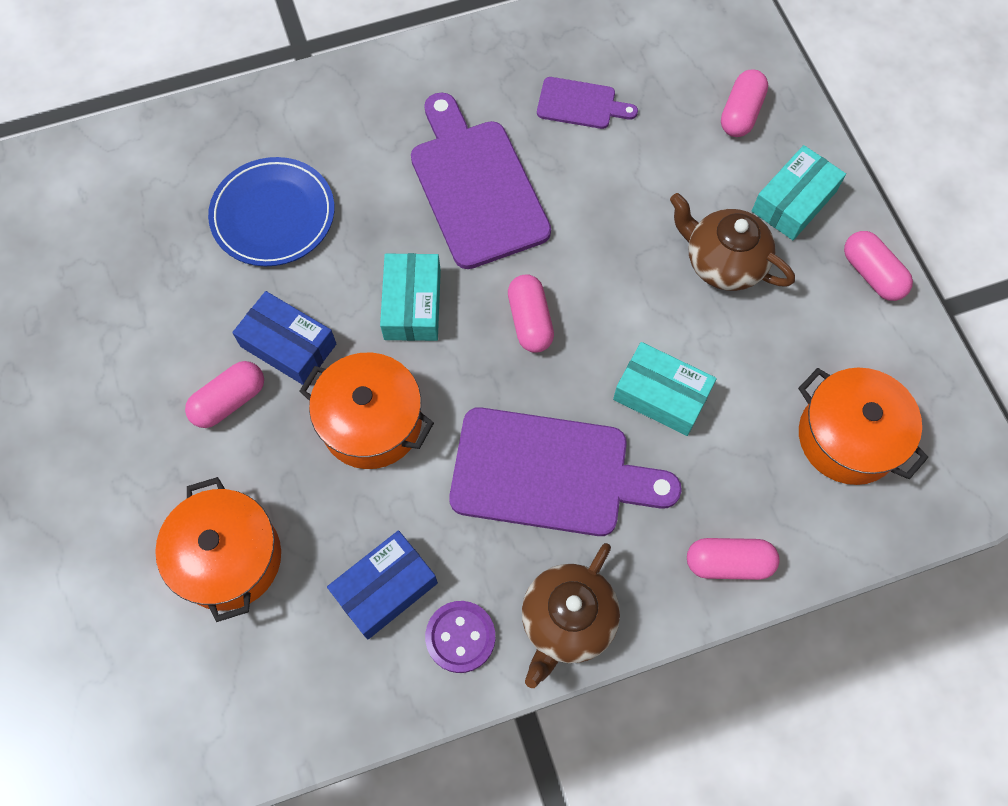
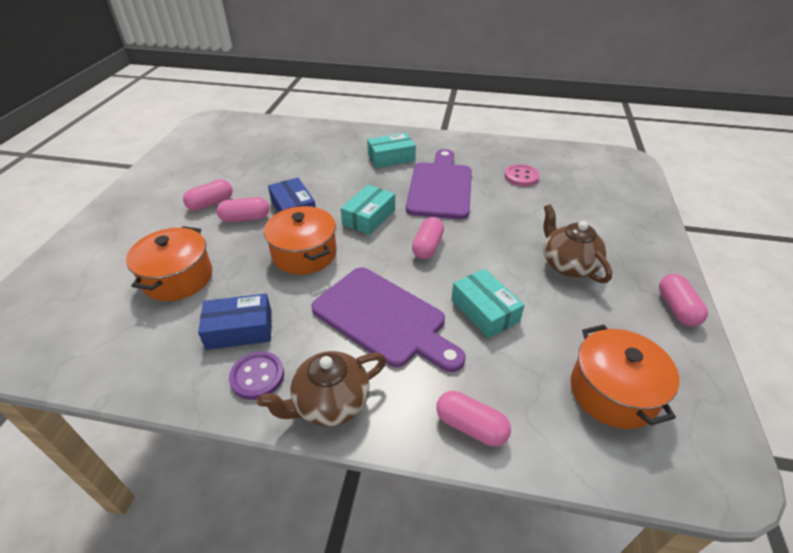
camera: 30 degrees right, 25 degrees down
(273, 215) = (332, 165): blue plate -> none
(580, 104) = (521, 177): purple cutting board -> pink button
(741, 113) = (618, 208): pink capsule -> pink capsule (211, 203)
(794, 201) = (634, 254): turquoise box -> turquoise box (391, 157)

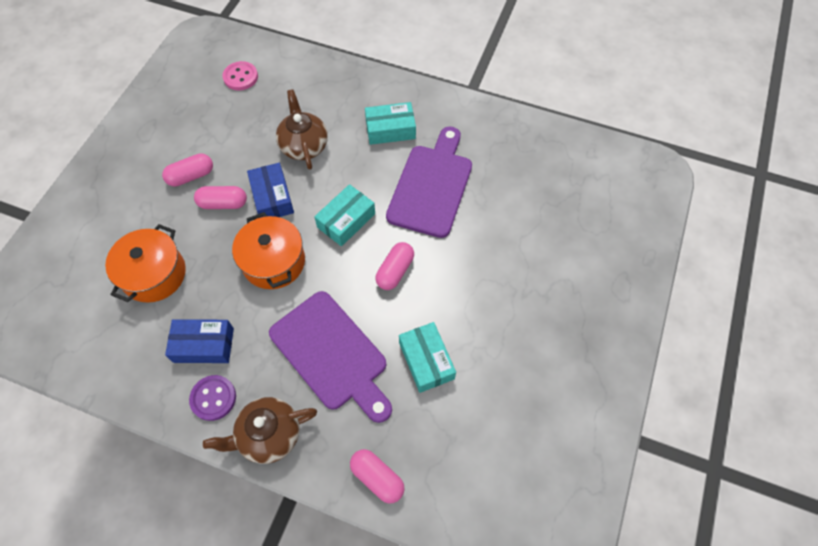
camera: 10 degrees right, 20 degrees up
(521, 177) = (525, 182): pink button -> pink button (240, 77)
(568, 265) = (526, 317): brown teapot -> brown teapot (304, 146)
(613, 392) = (508, 467): orange pot -> none
(677, 308) = (609, 388): pink capsule -> none

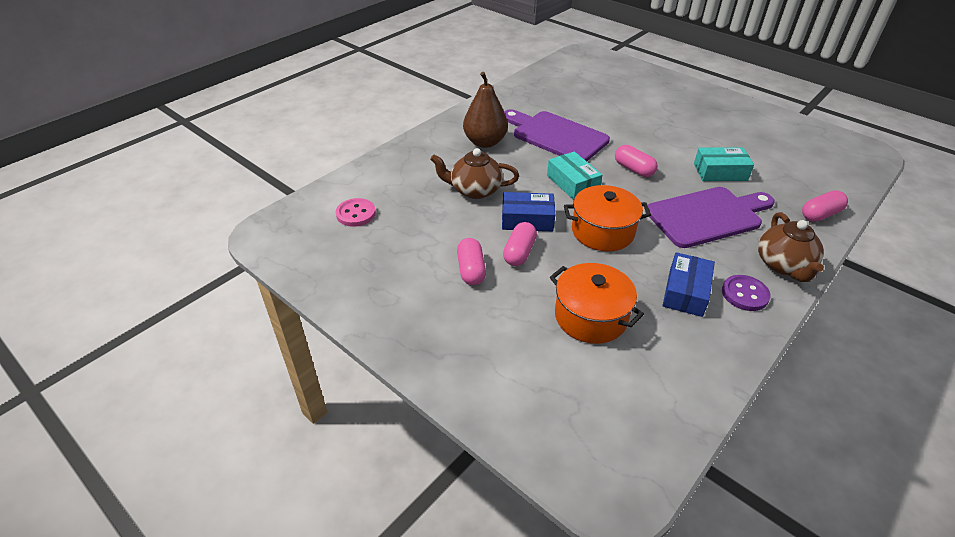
camera: 70 degrees left, 20 degrees down
(390, 129) = (485, 142): turquoise box -> brown pear

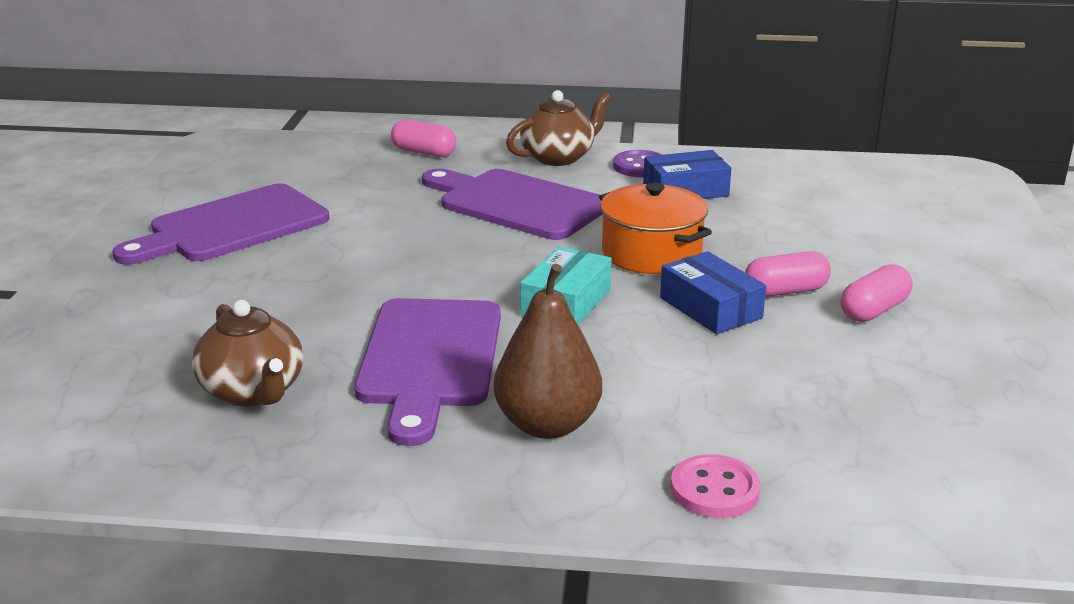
camera: 125 degrees left, 15 degrees down
(356, 214) = (953, 460): pink button -> pink button (714, 490)
(475, 190) = (709, 375): brown teapot -> brown teapot (253, 391)
(590, 317) = (810, 224): orange pot -> none
(633, 169) = (460, 268): pink capsule -> none
(720, 172) = (388, 213): turquoise box -> none
(731, 128) = (231, 226): none -> purple cutting board

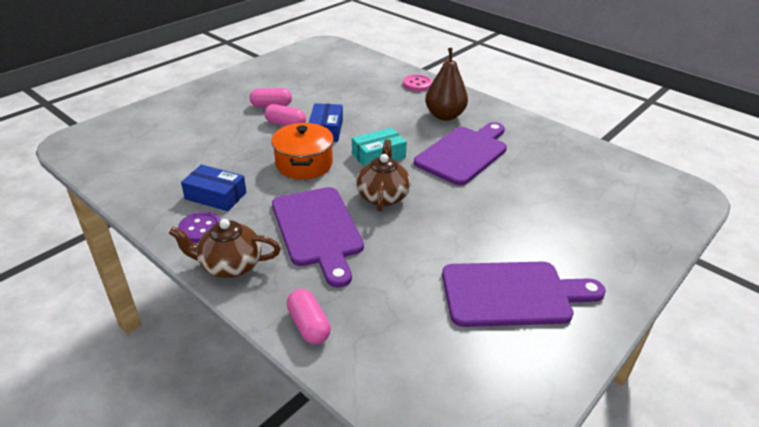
camera: 145 degrees left, 10 degrees up
(253, 391) = (547, 168): brown teapot -> brown teapot (383, 196)

